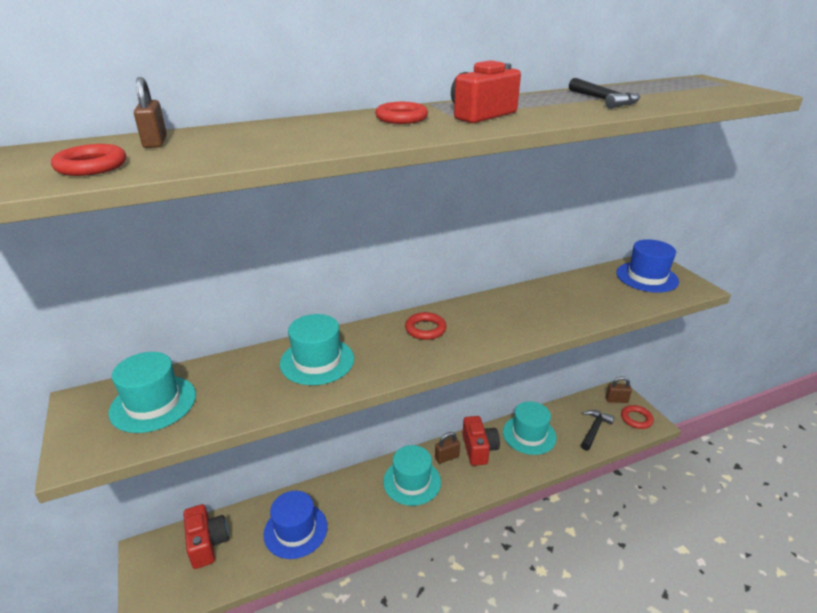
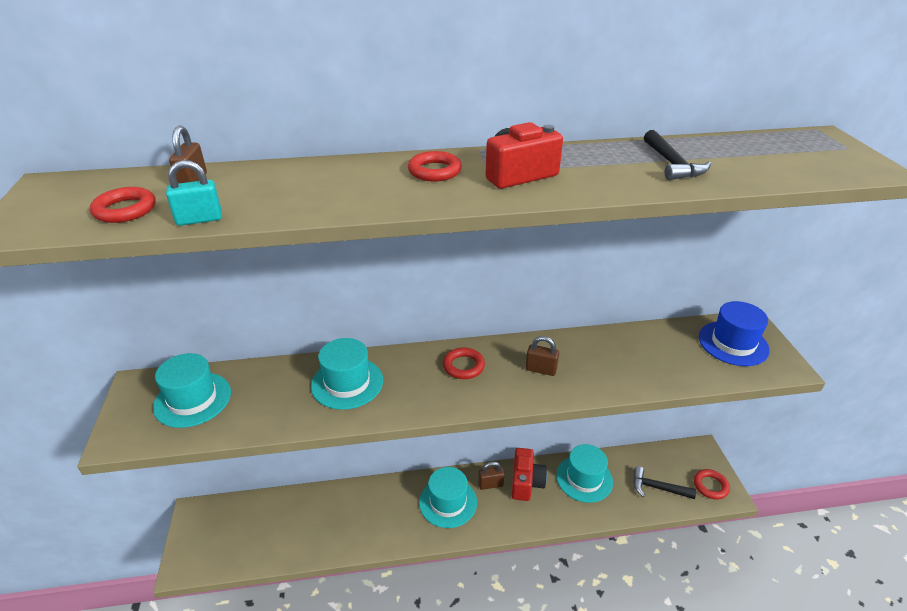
camera: 15 degrees right, 5 degrees up
(185, 165) = (199, 219): none -> turquoise padlock
(207, 543) = (247, 519): red camera -> none
(295, 530) = (326, 525): blue hat -> none
(594, 429) = (657, 488): black hammer -> black hammer turned 120 degrees counterclockwise
(616, 400) = (696, 459): brown padlock -> brown padlock (541, 369)

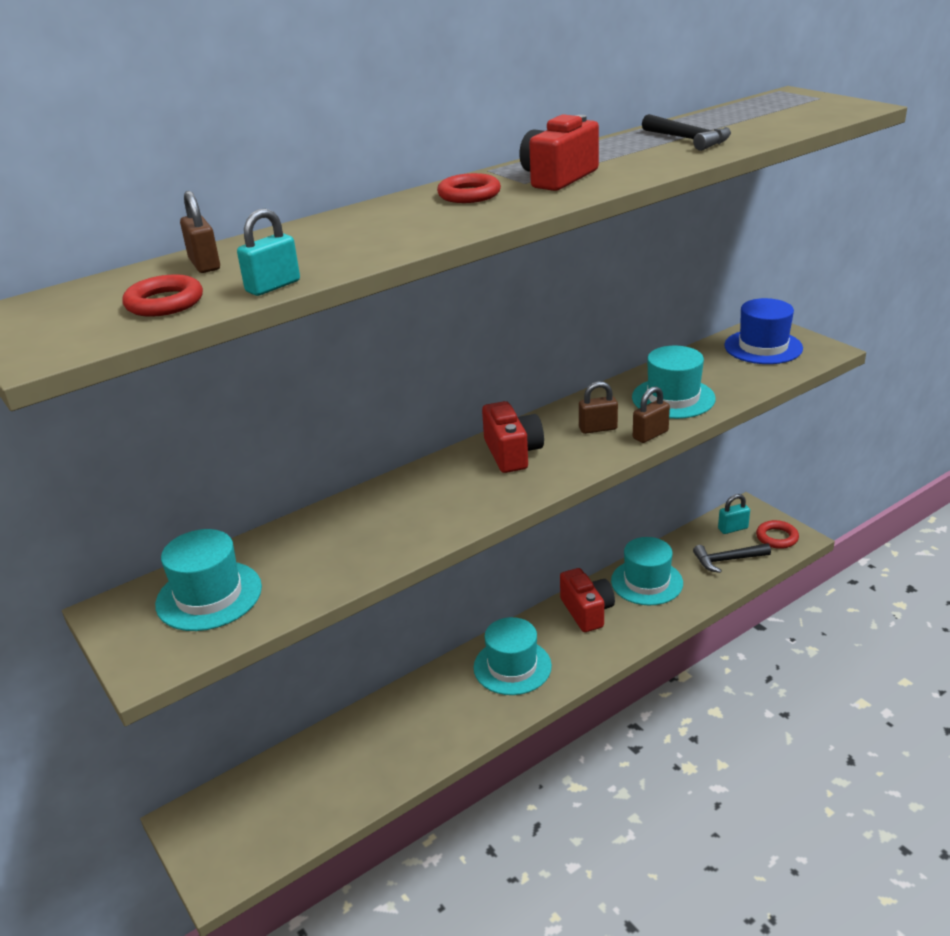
camera: 25 degrees left, 5 degrees down
(347, 383) = (393, 512): turquoise hat -> turquoise hat (673, 398)
(463, 366) = (512, 453): red ring -> red camera
(490, 484) = (548, 629): brown padlock -> brown padlock (650, 435)
(679, 462) = (733, 528): none -> turquoise padlock

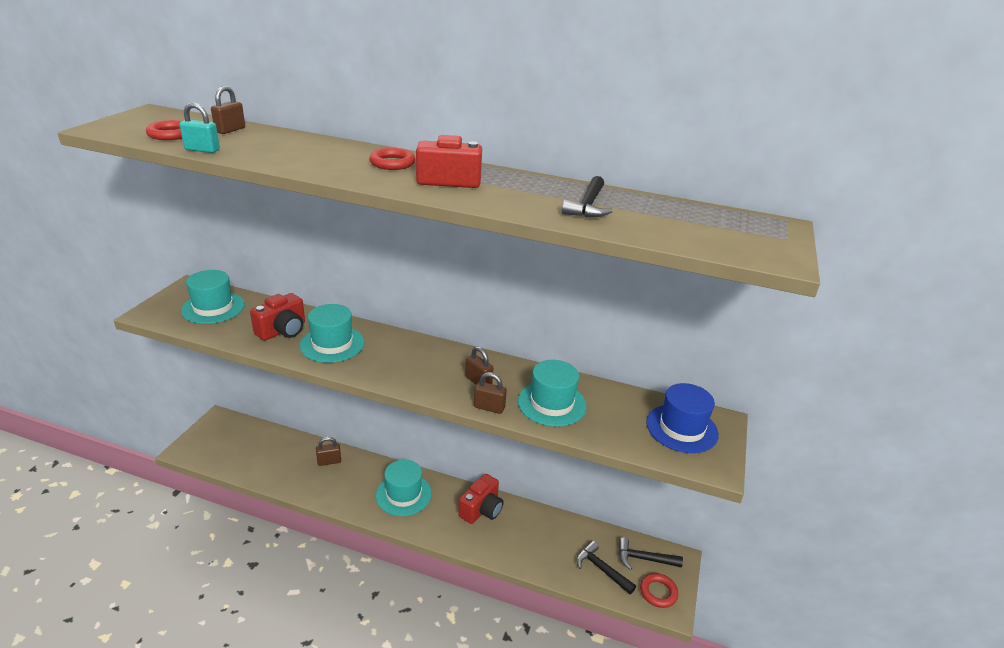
camera: 50 degrees right, 0 degrees up
(394, 718) = (329, 461): none -> brown padlock
(512, 453) = (419, 356): red camera -> red camera (282, 331)
(647, 582) = (537, 530): turquoise hat -> turquoise hat (332, 344)
(733, 528) = (644, 559): turquoise padlock -> black hammer

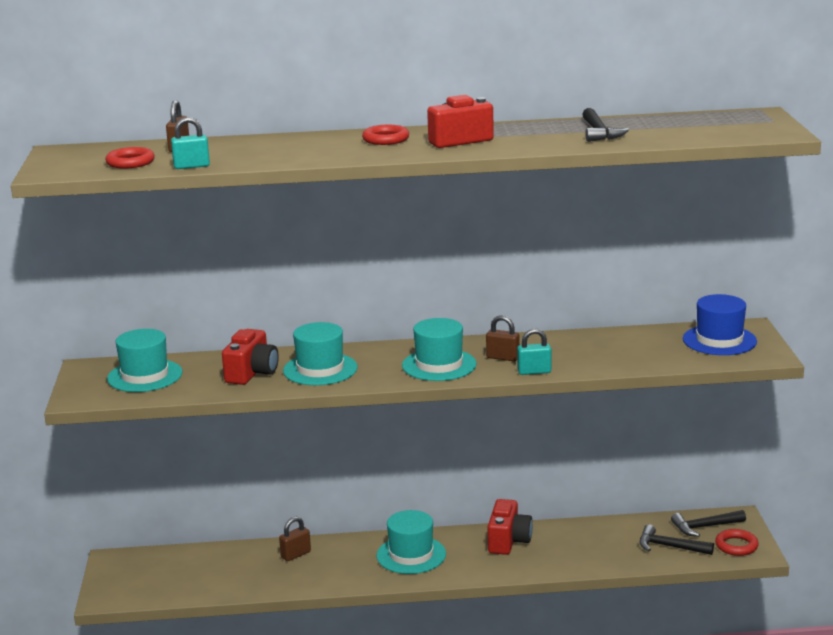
camera: 20 degrees left, 10 degrees down
(489, 407) = (534, 371): brown padlock -> turquoise padlock
(552, 403) = (588, 354): turquoise hat -> turquoise hat (439, 365)

